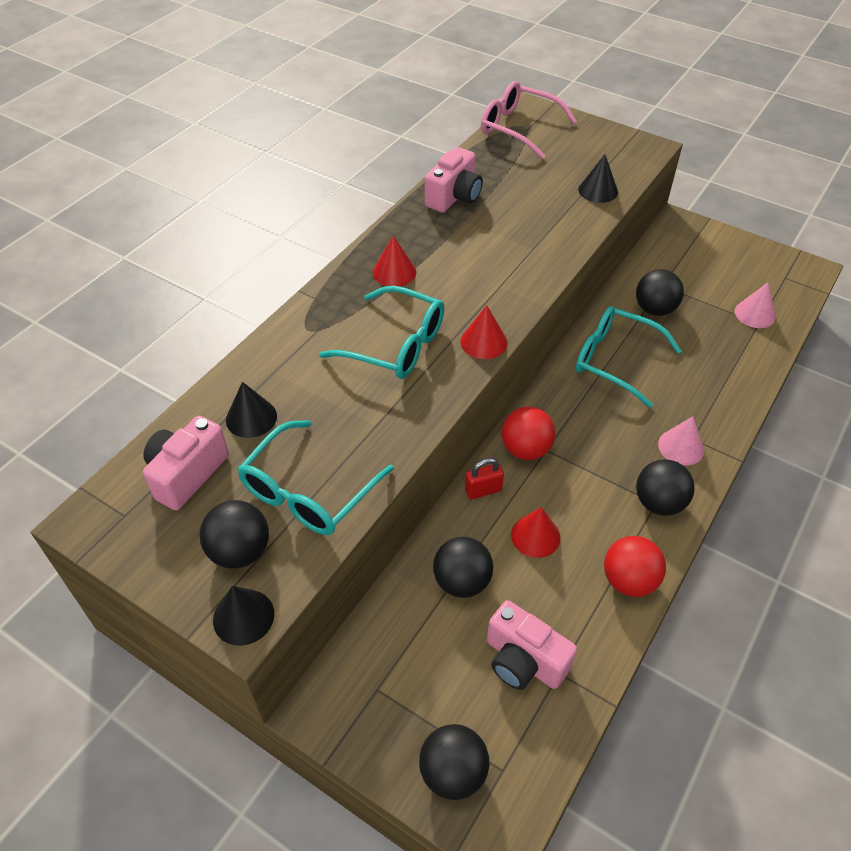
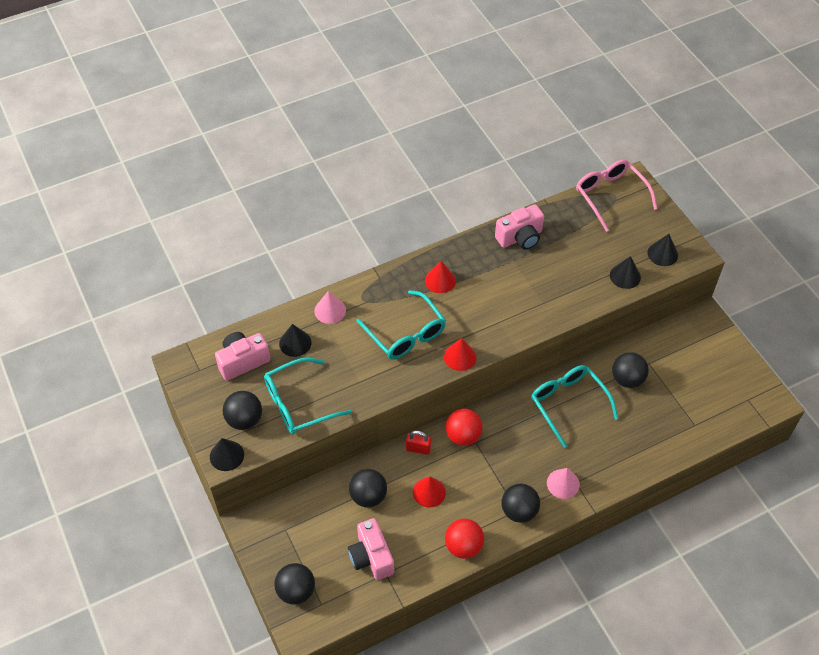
camera: 30 degrees right, 5 degrees up
(617, 158) = (662, 254): none -> black cone
(754, 314) = (697, 417): pink cone -> pink cone (330, 310)

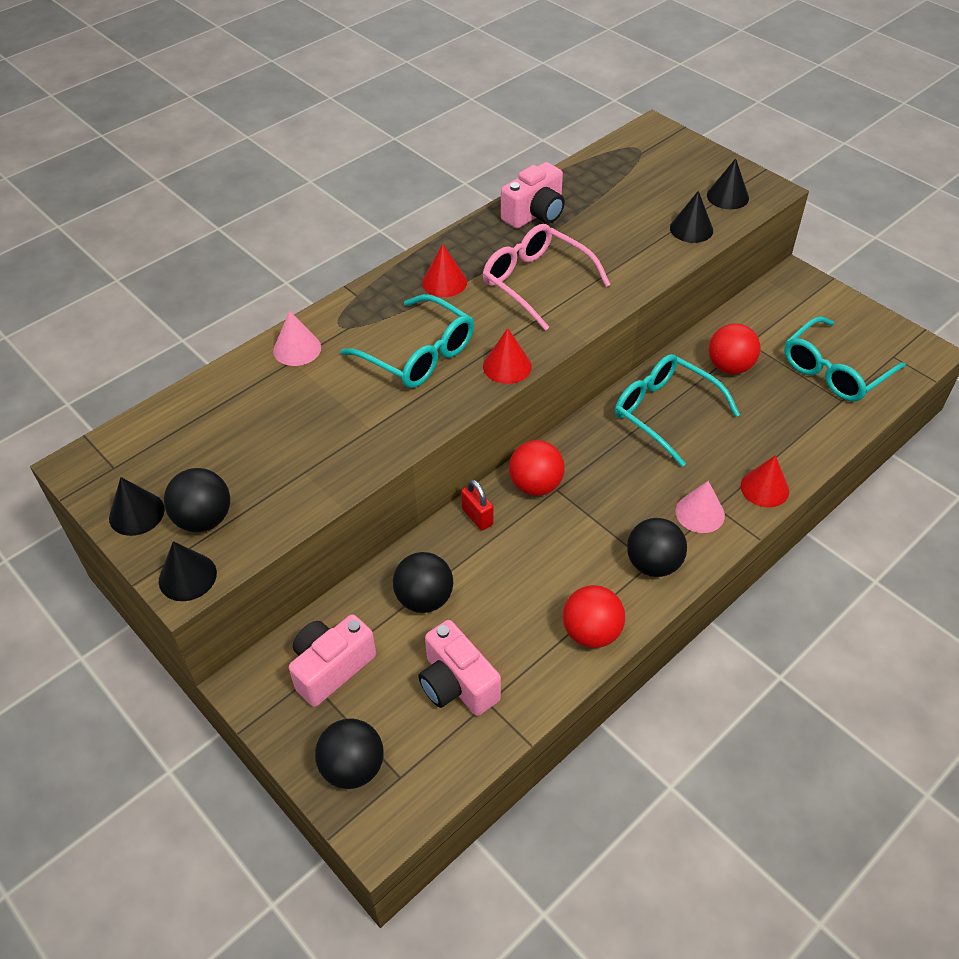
camera: 15 degrees left, 5 degrees down
(242, 361) = (180, 441): pink camera -> pink camera (331, 668)
(295, 343) = (256, 400): black cone -> black cone (136, 513)
(298, 403) = (285, 478): turquoise glasses -> turquoise glasses (834, 371)
(418, 449) = (477, 517): red padlock -> red padlock turned 60 degrees clockwise
(429, 492) = (513, 570): red cone -> red cone (764, 488)
(610, 196) = (632, 150): pink glasses -> pink glasses (536, 282)
(627, 379) = (729, 367): black ball -> red ball

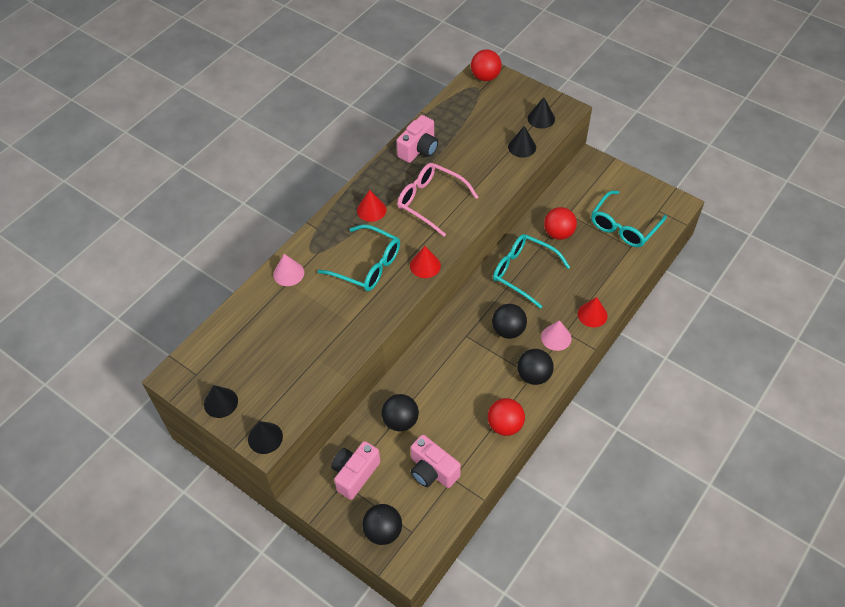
camera: 10 degrees left, 5 degrees up
(204, 519) = (264, 399): black ball -> black ball (508, 330)
(477, 517) = (421, 362): red padlock -> none
(535, 485) = (452, 335): red ball -> red ball (485, 77)

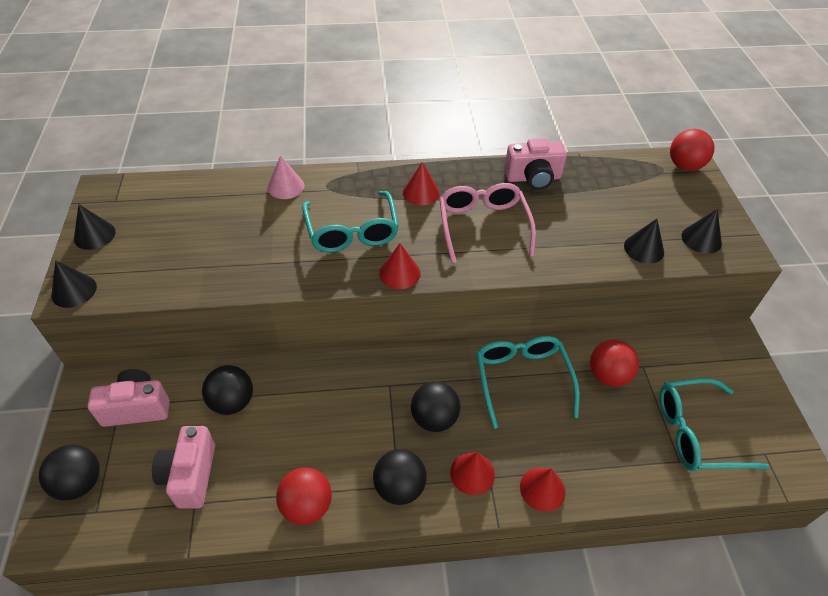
camera: 45 degrees right, 5 degrees down
(556, 337) = (472, 473): pink cone -> red cone

